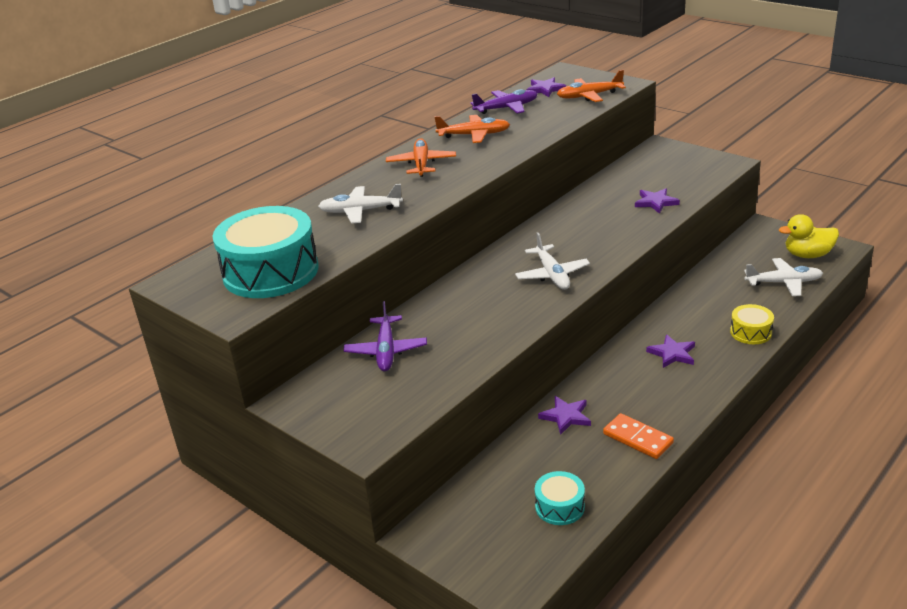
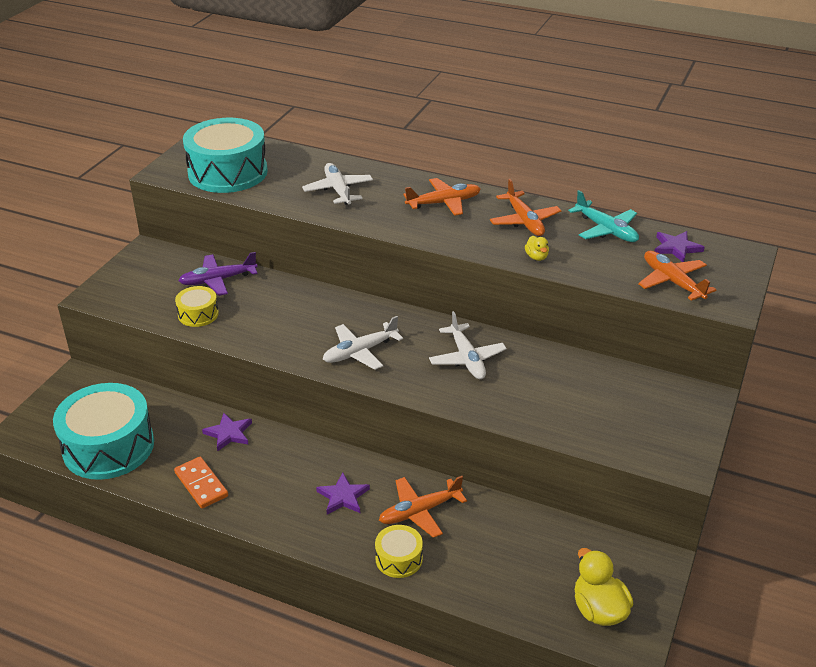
camera: 70 degrees right, 5 degrees up
(444, 366) = (198, 314): none -> yellow drum
(506, 108) = (606, 230): purple plane -> turquoise plane
(532, 136) = (536, 257): none -> yellow duck
(559, 507) = (108, 447): turquoise drum -> turquoise drum, size x2.12
(637, 438) = (201, 484): orange domino -> orange domino turned 60 degrees counterclockwise
(655, 202) = (543, 408): purple star -> none
(698, 316) = (420, 511): none -> orange plane
(783, 283) = (518, 586): white plane -> white plane (466, 358)

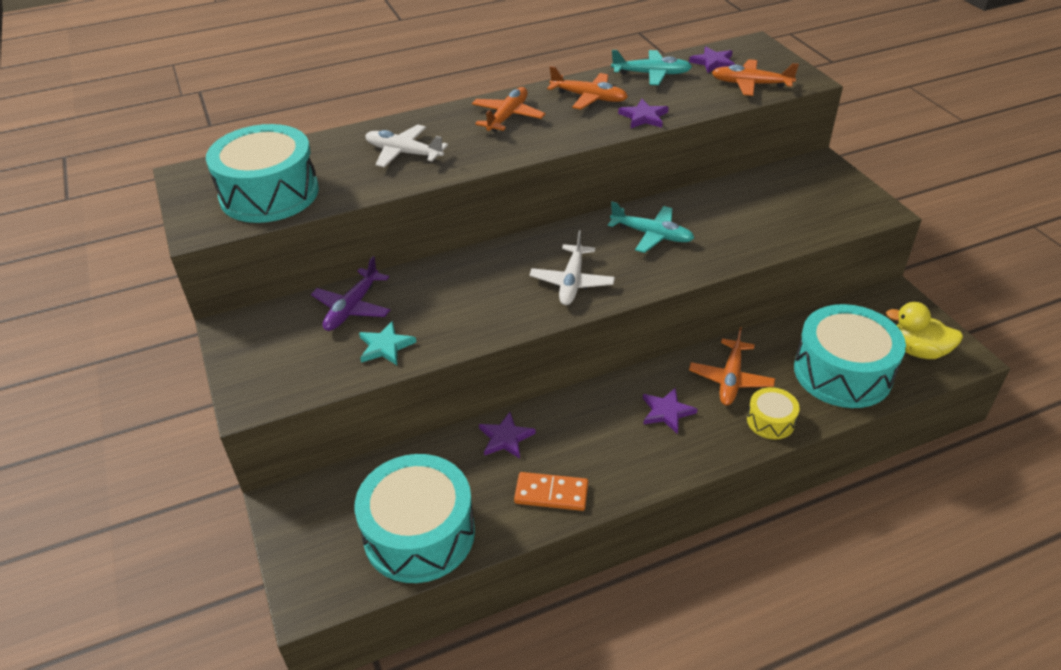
camera: 45 degrees left, 5 degrees up
(198, 314) = (385, 346): yellow drum -> turquoise star
(466, 358) = (651, 235): white plane -> turquoise plane
(508, 573) = (842, 372): none -> turquoise drum
(536, 257) = (643, 117): yellow duck -> purple star

